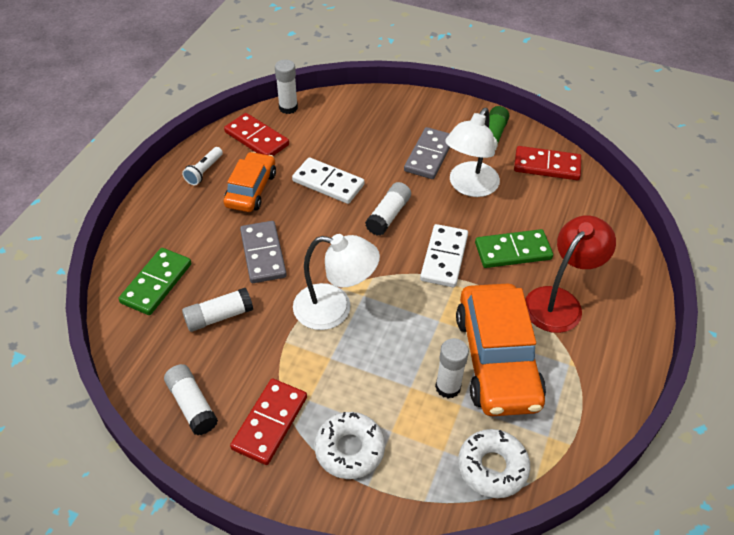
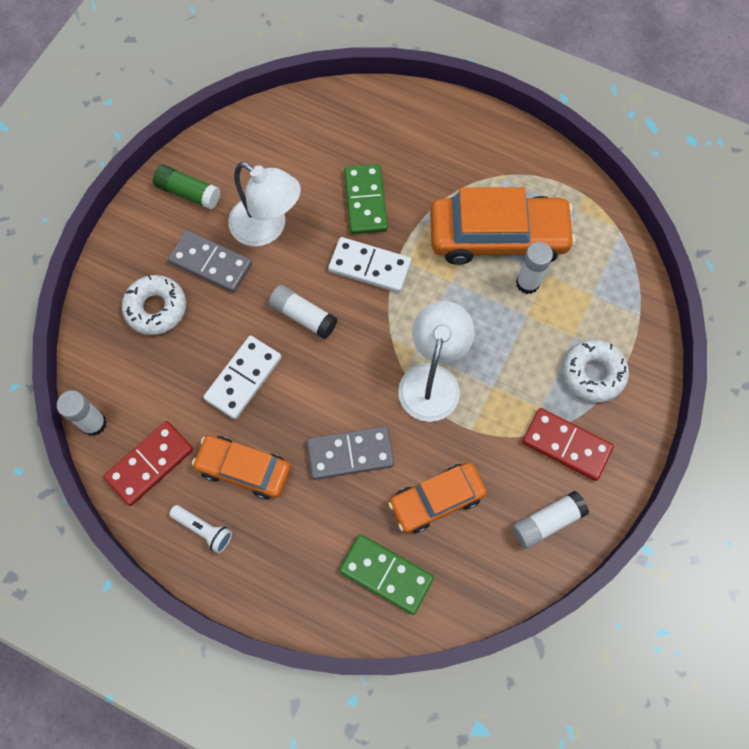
camera: 85 degrees left, 20 degrees up
(219, 316) = (436, 500): white glue stick -> orange car
(492, 467) = (607, 258): white donut -> white donut (156, 308)
(546, 166) = (244, 147): red domino -> none
(559, 301) = (432, 172): red lamp -> none

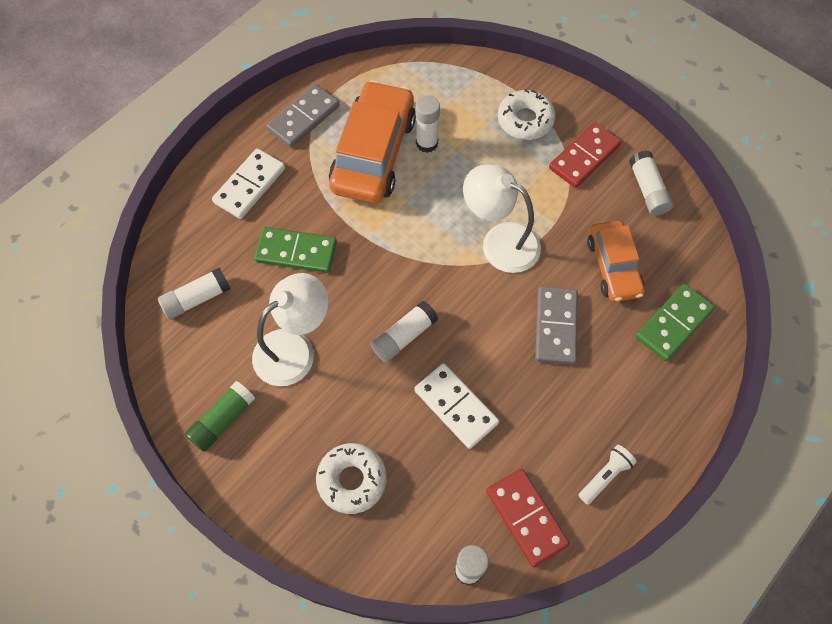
camera: 75 degrees left, 5 degrees down
(211, 263) = (316, 413): grey domino -> grey domino (304, 118)
(244, 469) = (551, 426): orange car -> none
(296, 137) = (197, 298): none -> white glue stick
(370, 266) = (369, 265): white domino -> white domino (249, 185)

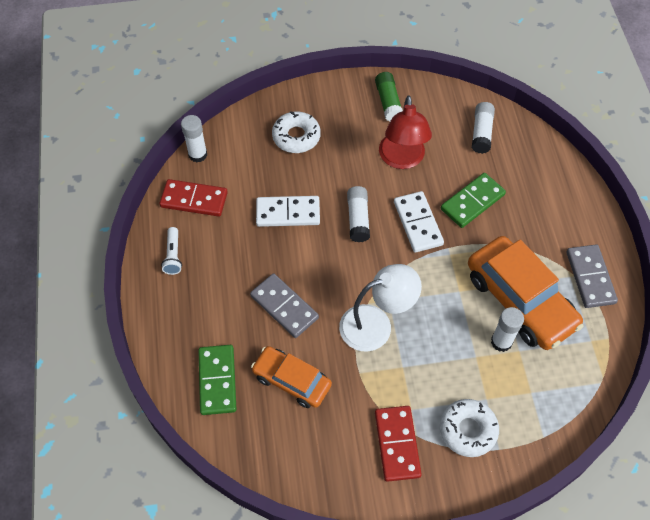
camera: 130 degrees right, 5 degrees down
(249, 185) = (551, 208): white domino -> white domino (418, 223)
(294, 349) = (402, 159): white lamp -> red lamp
(647, 189) = (329, 465): white glue stick -> none

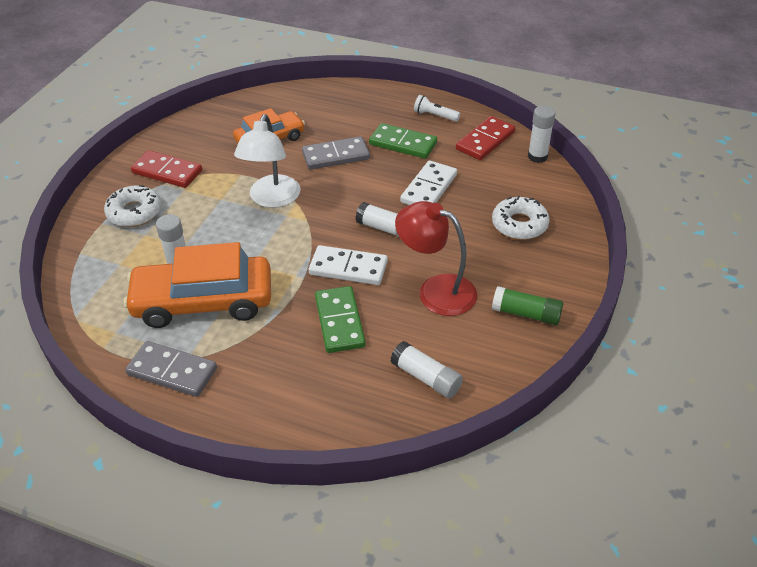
camera: 120 degrees right, 15 degrees down
(217, 381) = (305, 107): green domino -> green domino (403, 143)

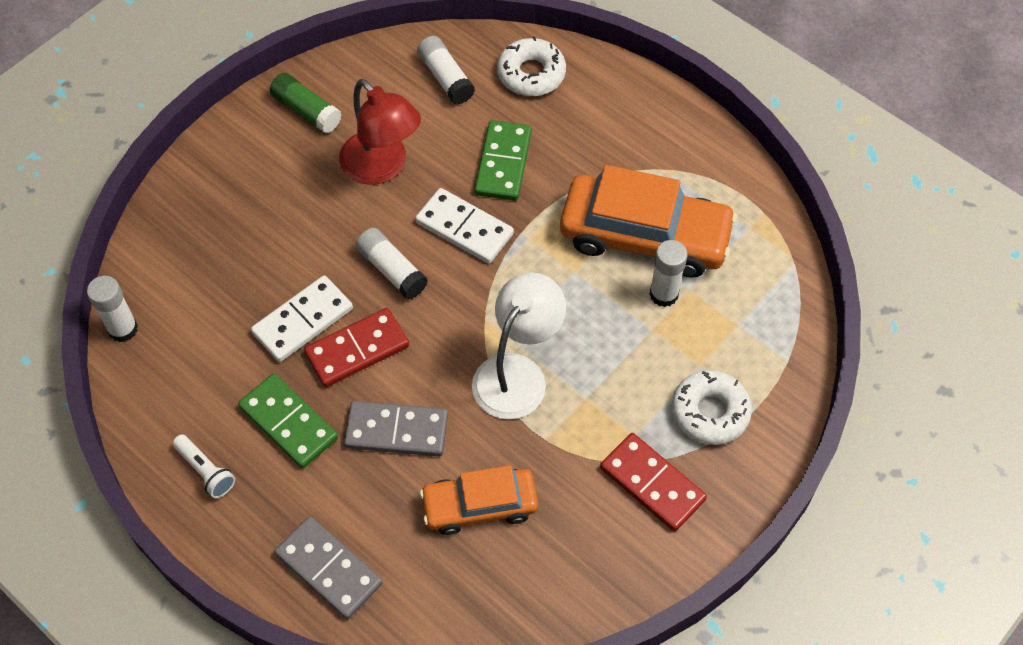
camera: 160 degrees left, 15 degrees up
(172, 371) = (693, 161): grey domino -> grey domino (329, 569)
(485, 141) = (169, 386): red domino -> red domino (357, 349)
(519, 224) = (231, 224): white donut -> white donut (531, 74)

